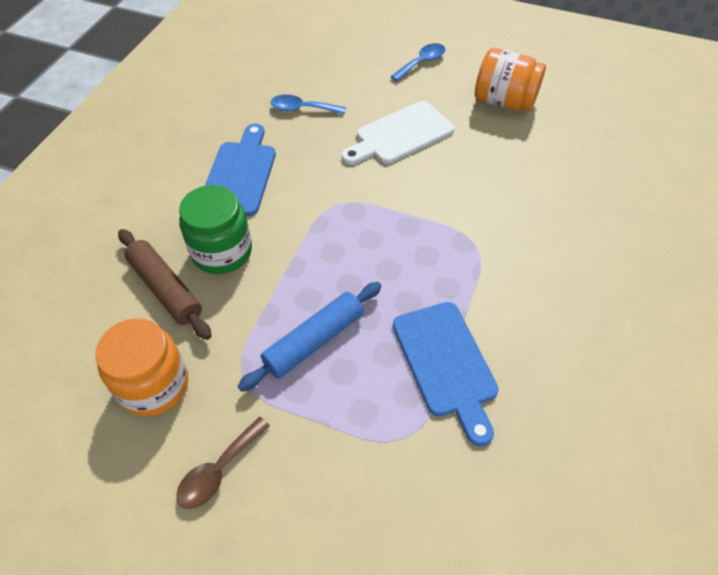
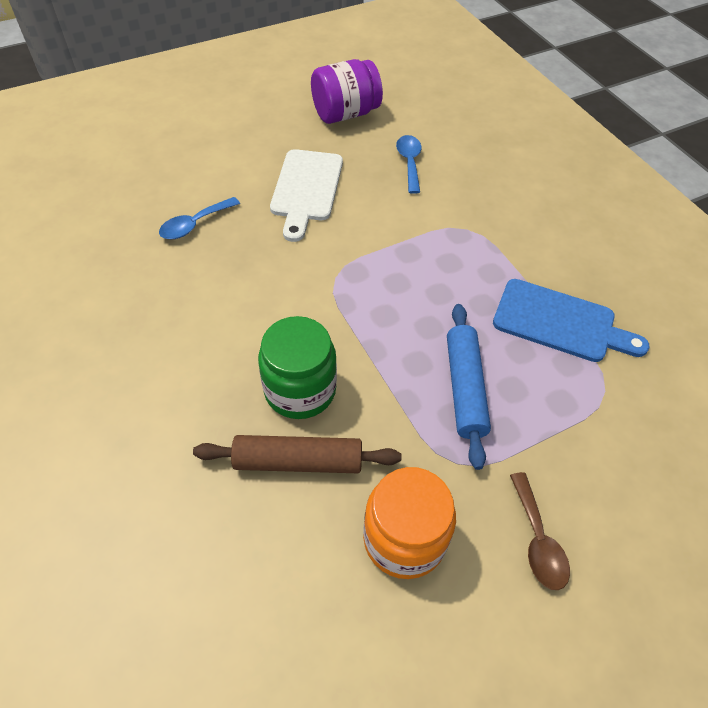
camera: 50 degrees left, 0 degrees up
(240, 174) = (220, 317): blue cutting board -> none
(422, 63) = (242, 122): blue spoon -> blue spoon (409, 162)
(504, 101) = (345, 114): orange jar -> purple jar

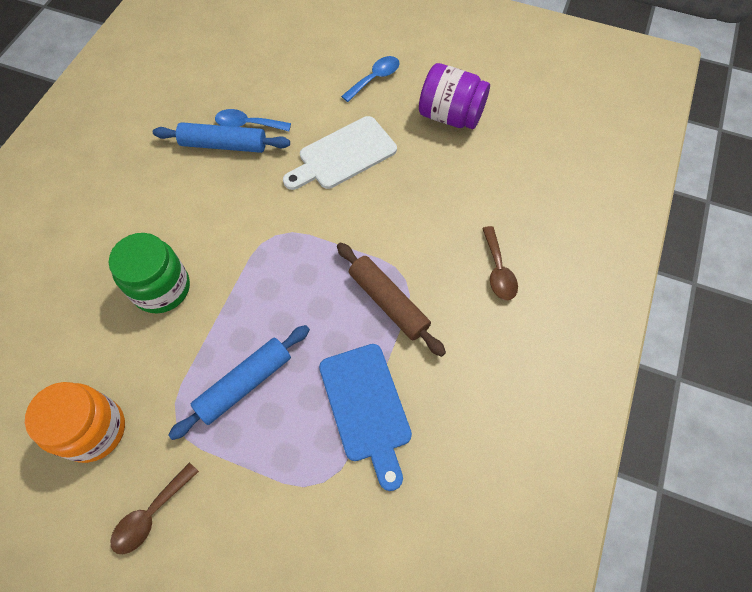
camera: 50 degrees right, 10 degrees up
(195, 252) = (224, 145): none -> blue rolling pin
(298, 461) = (107, 328): brown rolling pin -> brown rolling pin (388, 302)
(409, 162) = (440, 193): blue spoon -> blue spoon (375, 78)
(511, 178) = (498, 270): none -> brown spoon

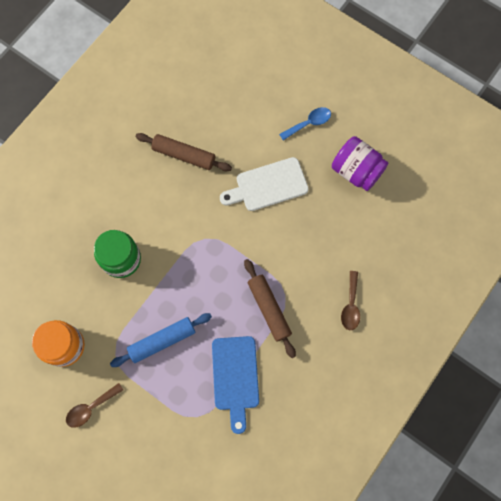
camera: 15 degrees right, 10 degrees up
(224, 145) = (184, 155): blue rolling pin -> brown rolling pin
(247, 124) = (204, 141): blue spoon -> none

